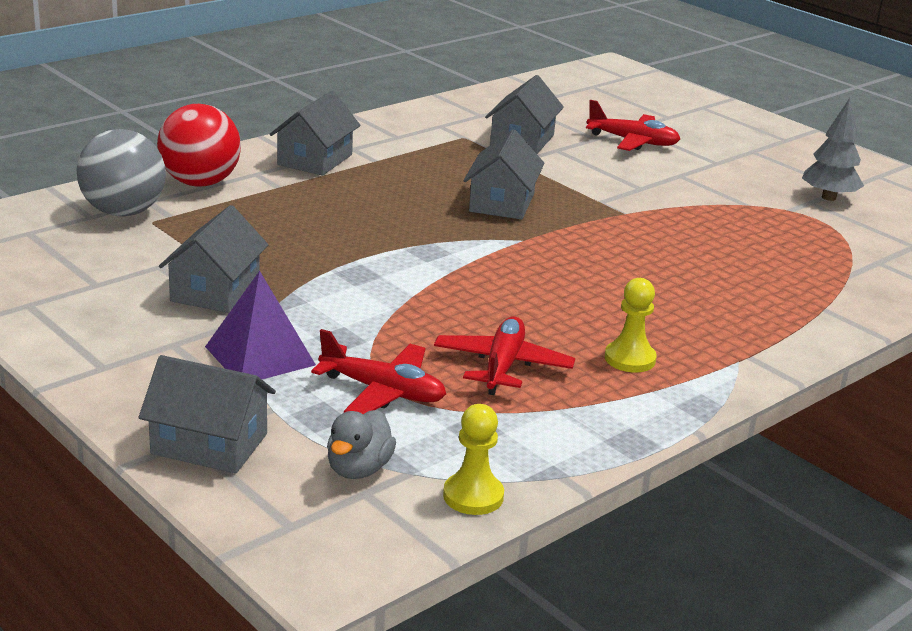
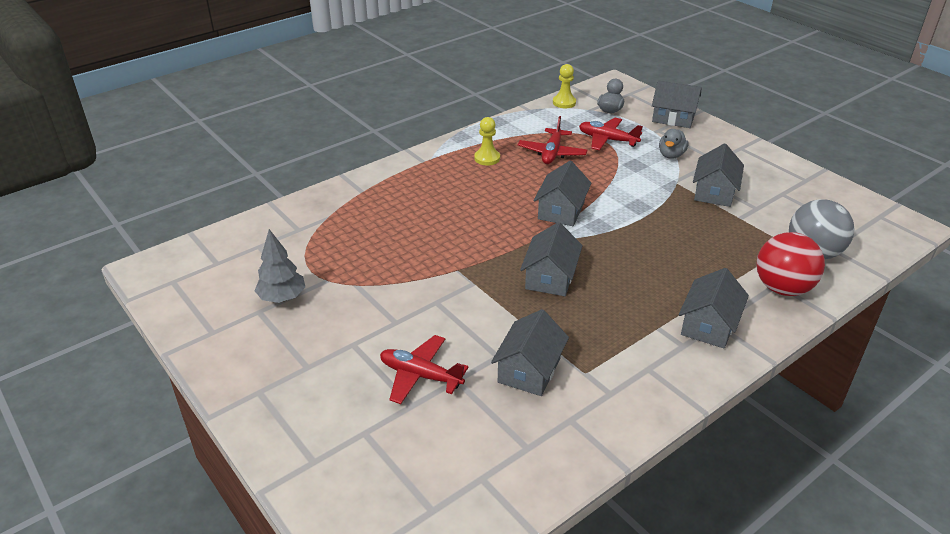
camera: 175 degrees left, 10 degrees up
(260, 356) = (671, 155): purple pyramid -> grey duck
(486, 272) = (561, 210): none -> grey house

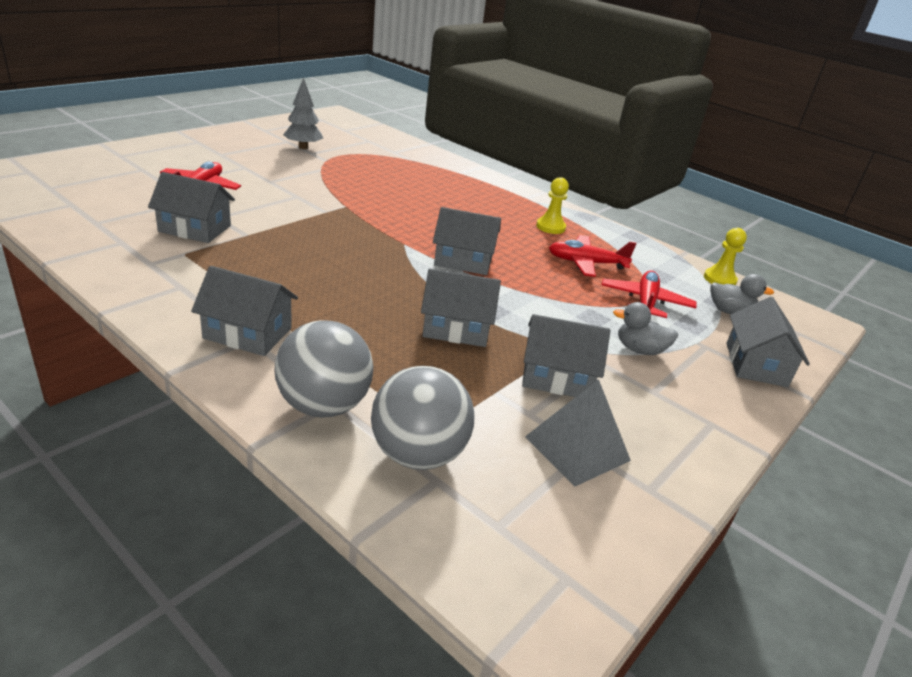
camera: 75 degrees right, 5 degrees down
(550, 277) = (337, 247): grey house -> grey house (456, 328)
(782, 197) = (577, 448): none -> grey pyramid
(782, 288) = (323, 406): red ball -> grey ball

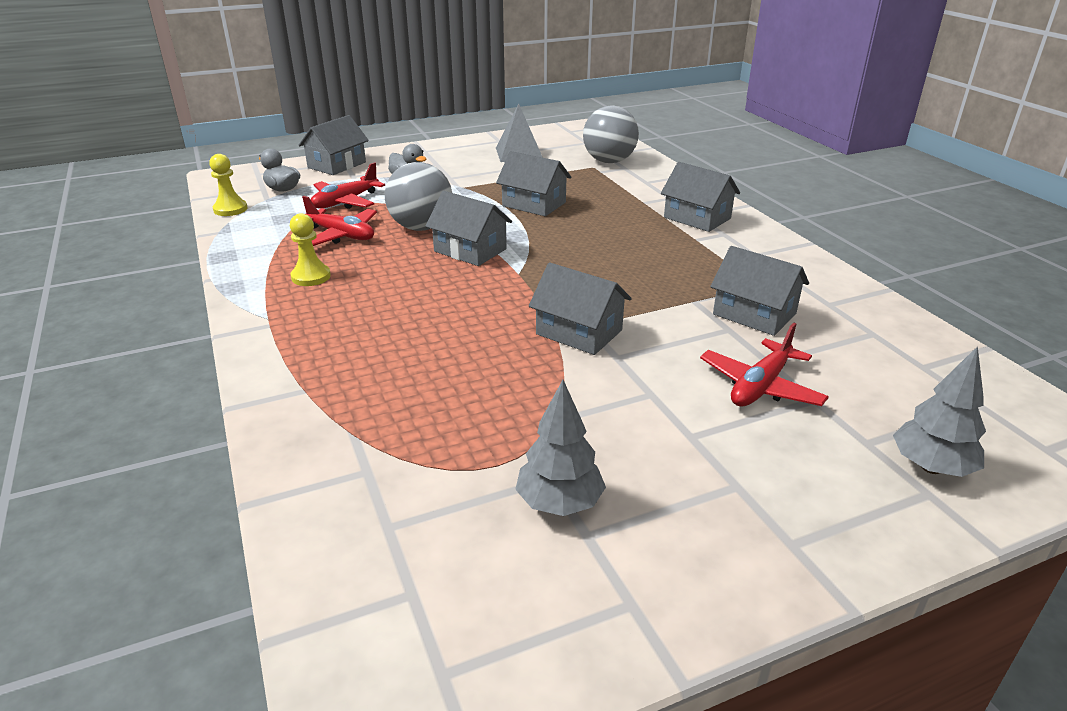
camera: 150 degrees left, 0 degrees up
(111, 163) = (931, 467): none -> grey tree
(323, 406) = (653, 181): grey ball -> grey ball (421, 227)
(556, 377) = (491, 175): grey house -> grey house (579, 332)

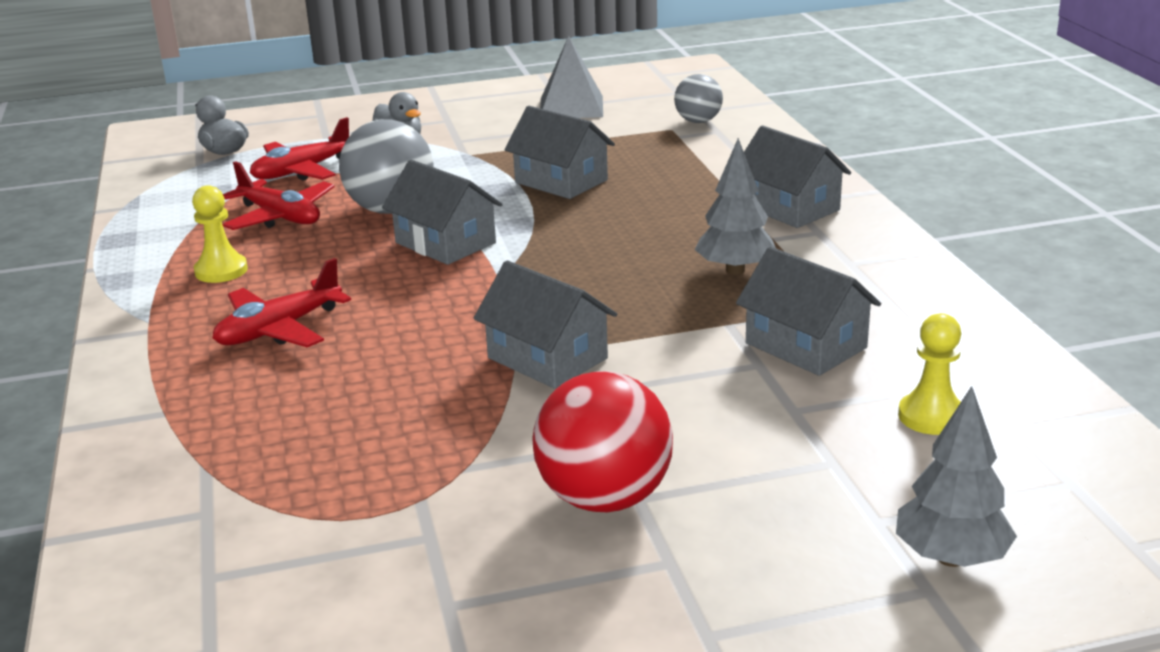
camera: 10 degrees right, 5 degrees down
(230, 209) = (147, 177): yellow pawn -> yellow pawn (931, 416)
(337, 165) = (309, 119): grey house -> none
(559, 503) = (429, 566): grey tree -> grey tree (735, 270)
(609, 161) = (698, 121): grey ball -> grey ball, size x0.59
(667, 438) = (604, 498): none -> red ball
(760, 386) = (765, 441): red plane -> red plane (279, 329)

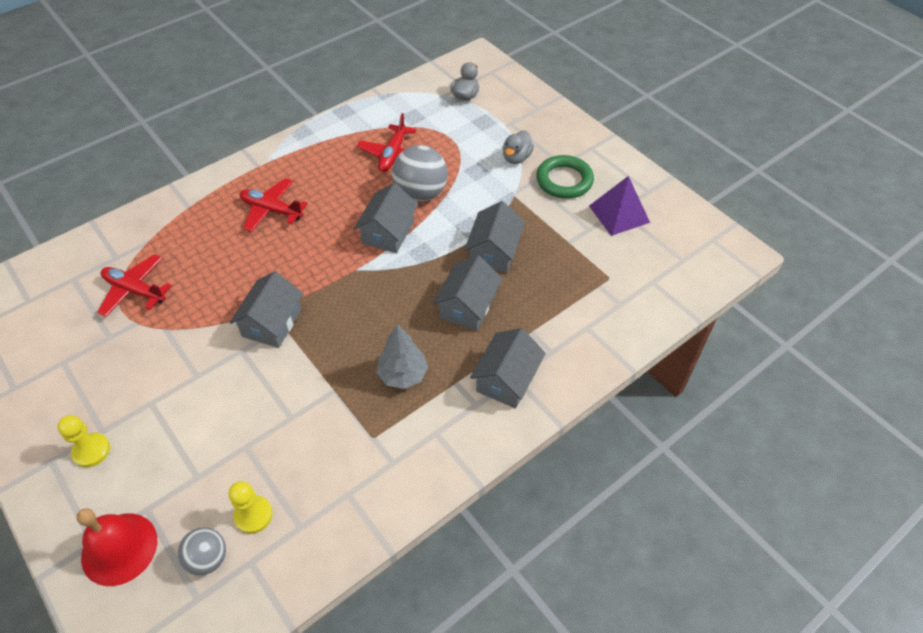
camera: 65 degrees right, 25 degrees up
(221, 271) = (324, 162): yellow pawn -> yellow pawn (91, 451)
(302, 171) = (454, 137): red plane -> red plane (135, 290)
(478, 123) = (564, 180): none -> green ring
(571, 107) = (619, 214): grey pyramid -> purple pyramid
(604, 498) = (148, 390): red ball -> none
(698, 121) = (632, 288): grey ball -> grey ball (208, 559)
(806, 345) = (318, 435): grey house -> grey house (467, 306)
(951, 558) = (119, 548): grey tree -> red bell

